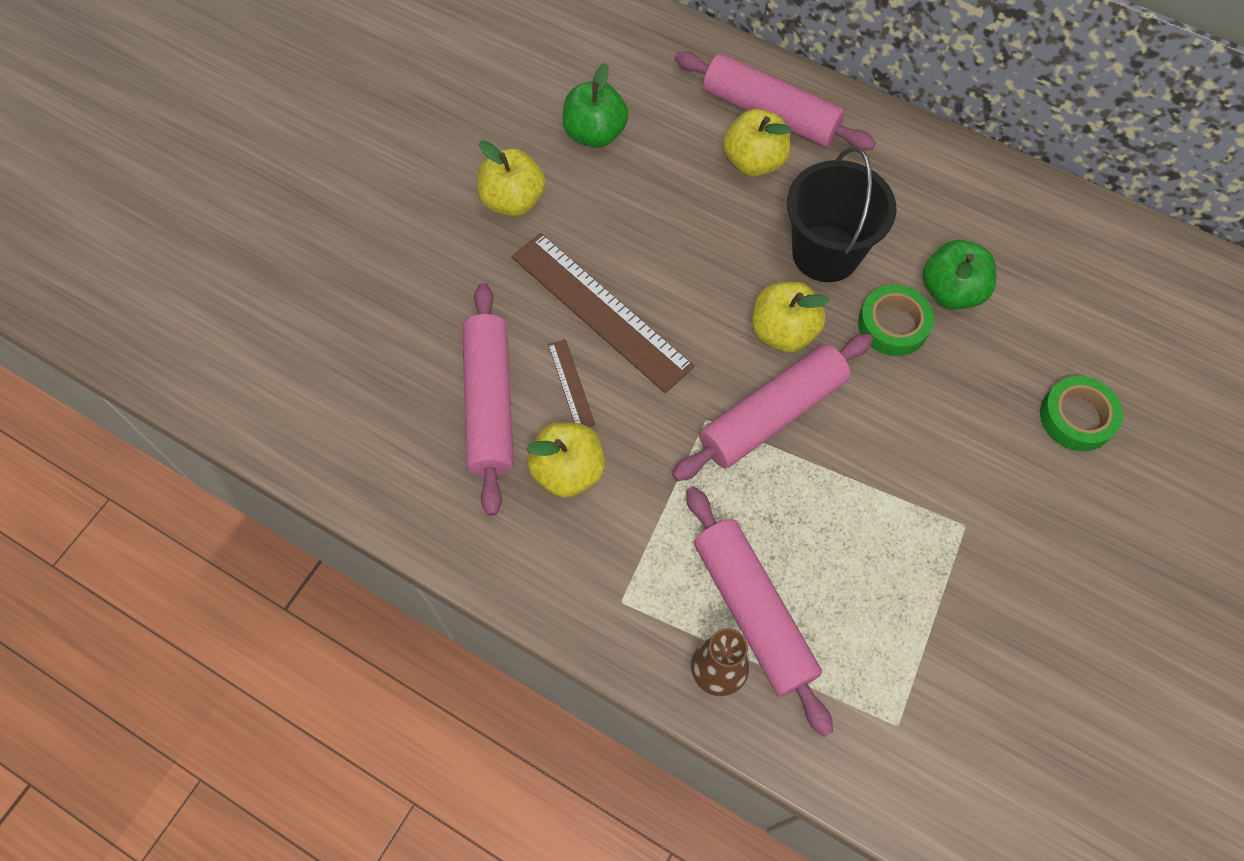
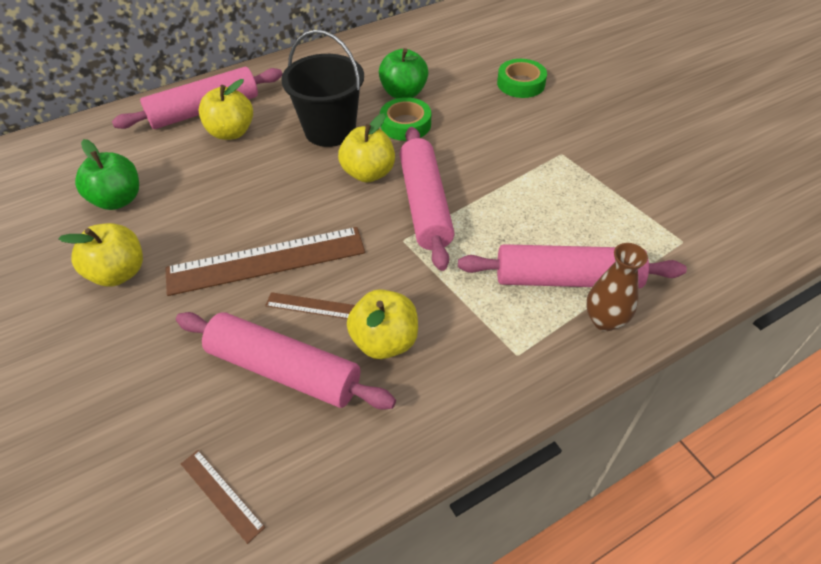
camera: 60 degrees left, 15 degrees down
(355, 429) = (221, 494): none -> brown ruler

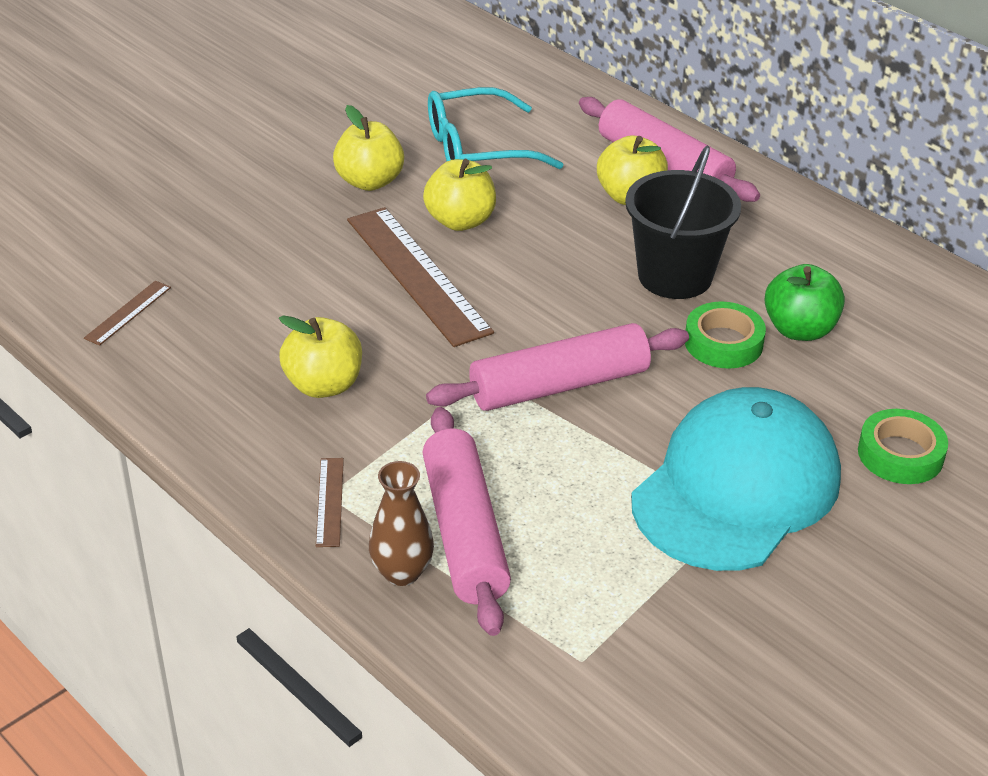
camera: 75 degrees right, 10 degrees down
(118, 200) = (476, 149): green apple -> turquoise glasses
(284, 369) = (270, 320): pink rolling pin -> none
(312, 306) = (360, 322): brown ruler -> brown ruler (330, 501)
(368, 173) = (601, 325): yellow apple -> yellow apple (460, 221)
(539, 147) = (736, 488): none -> turquoise cap

